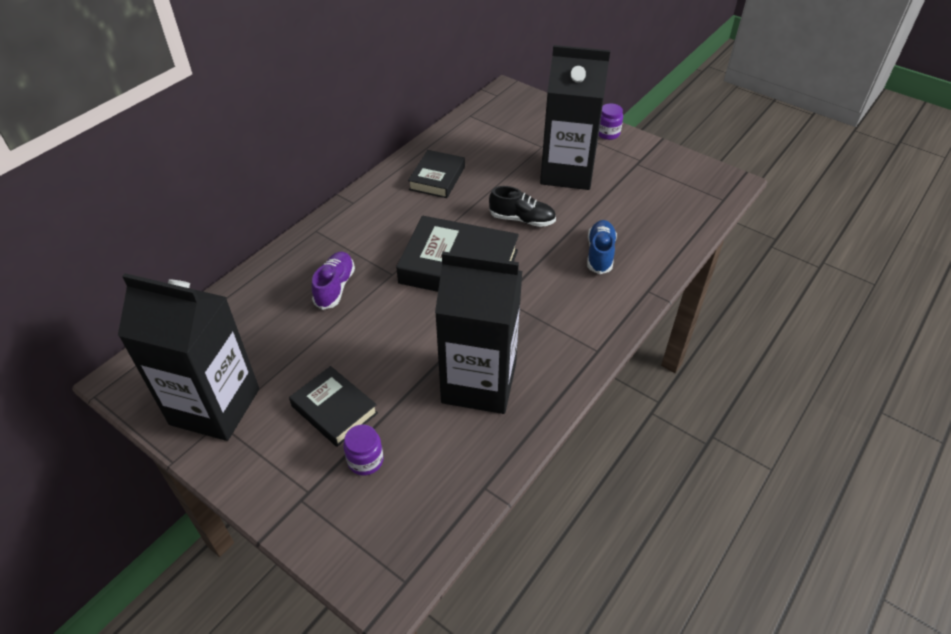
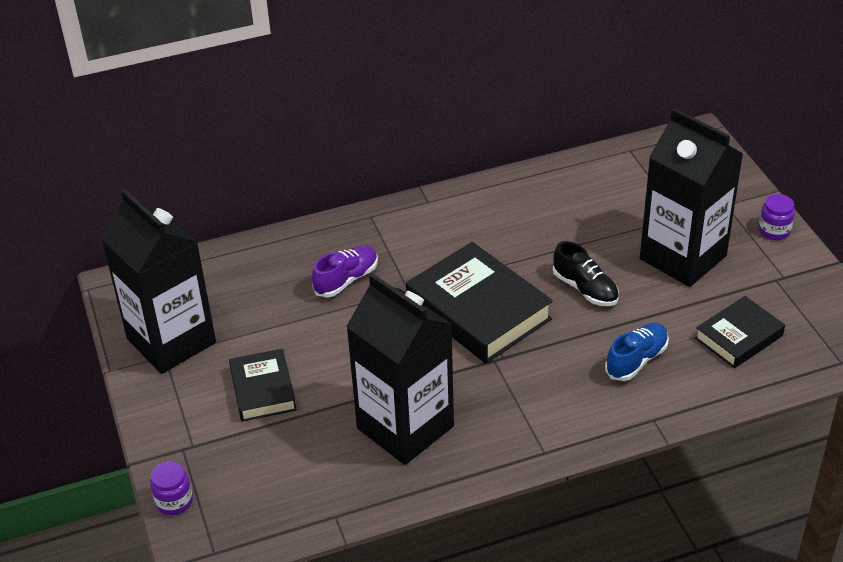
camera: 35 degrees right, 5 degrees down
(365, 460) = (256, 444): purple jar -> purple jar (174, 501)
(437, 178) = (534, 209): black book -> black book (738, 337)

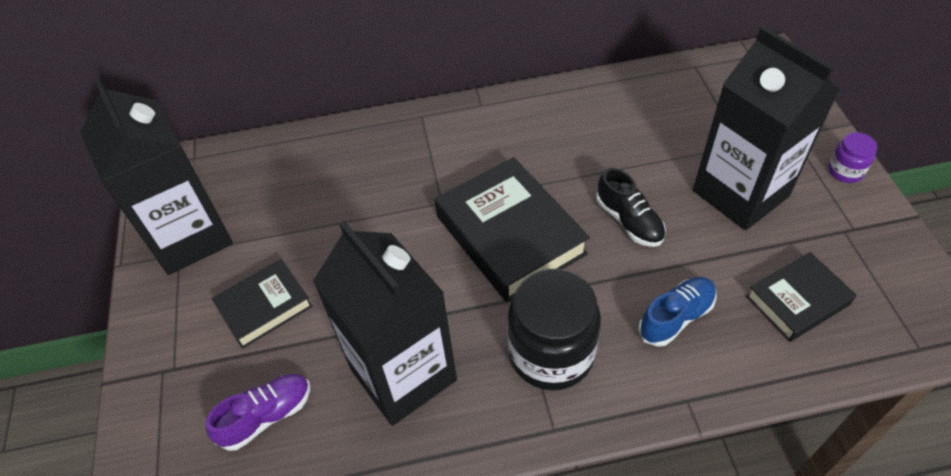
camera: 10 degrees right, 10 degrees up
(174, 501) = (132, 440): purple jar -> none
(263, 390) = (264, 307): black book -> black book turned 60 degrees clockwise
(346, 280) = (381, 185): purple shoe -> purple shoe (267, 416)
(532, 398) = (551, 353): none -> black jar

